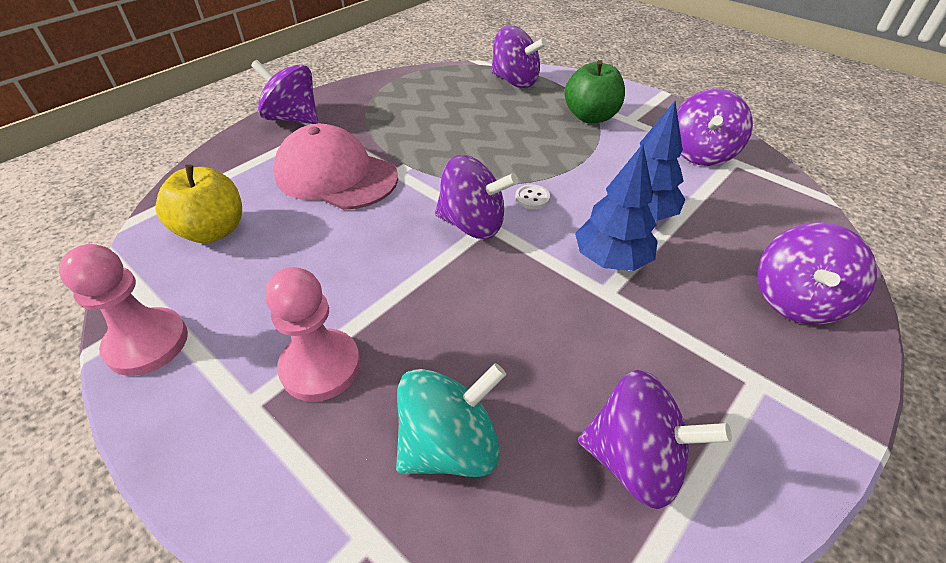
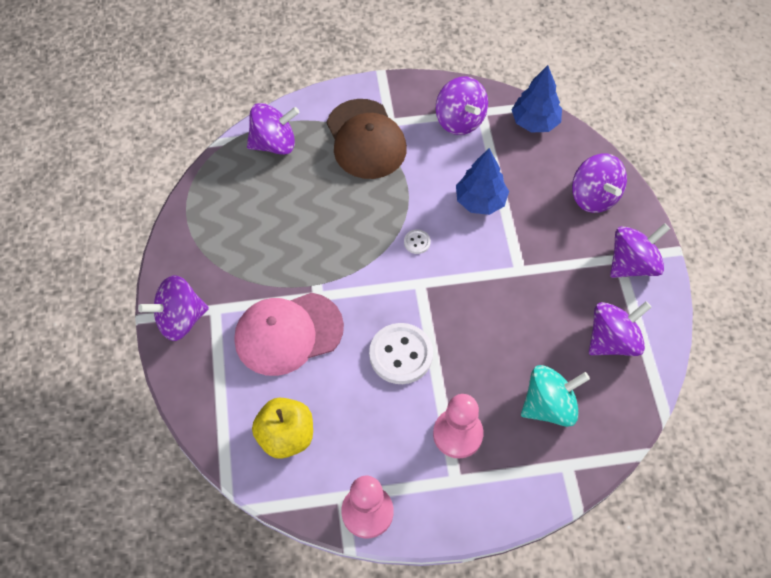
camera: 50 degrees left, 15 degrees up
(386, 258) = (401, 355): none -> white button
(450, 445) = (549, 406): turquoise spinning top -> turquoise spinning top turned 60 degrees clockwise
(473, 224) = (412, 291): purple spinning top -> purple spinning top (632, 264)
(591, 117) = (366, 139): green apple -> brown cap
(611, 260) = (500, 247): blue tree -> blue tree (535, 122)

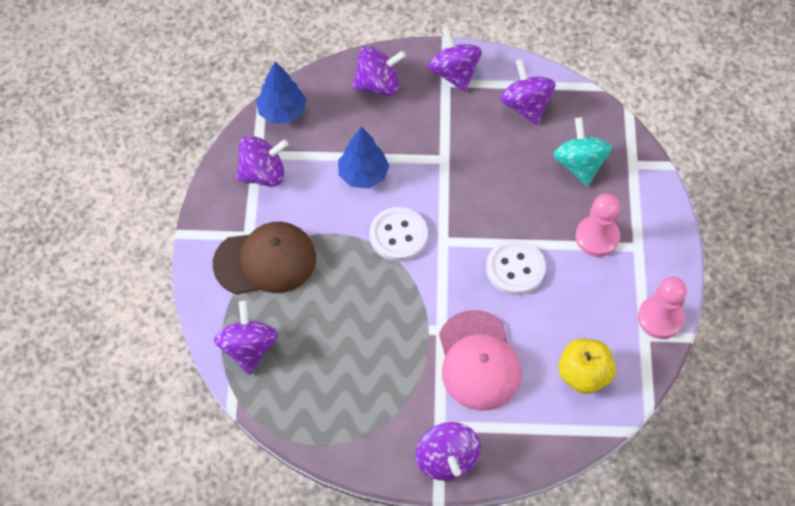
camera: 80 degrees left, 0 degrees up
(417, 242) = (398, 235): white button -> white button, size x2.24

